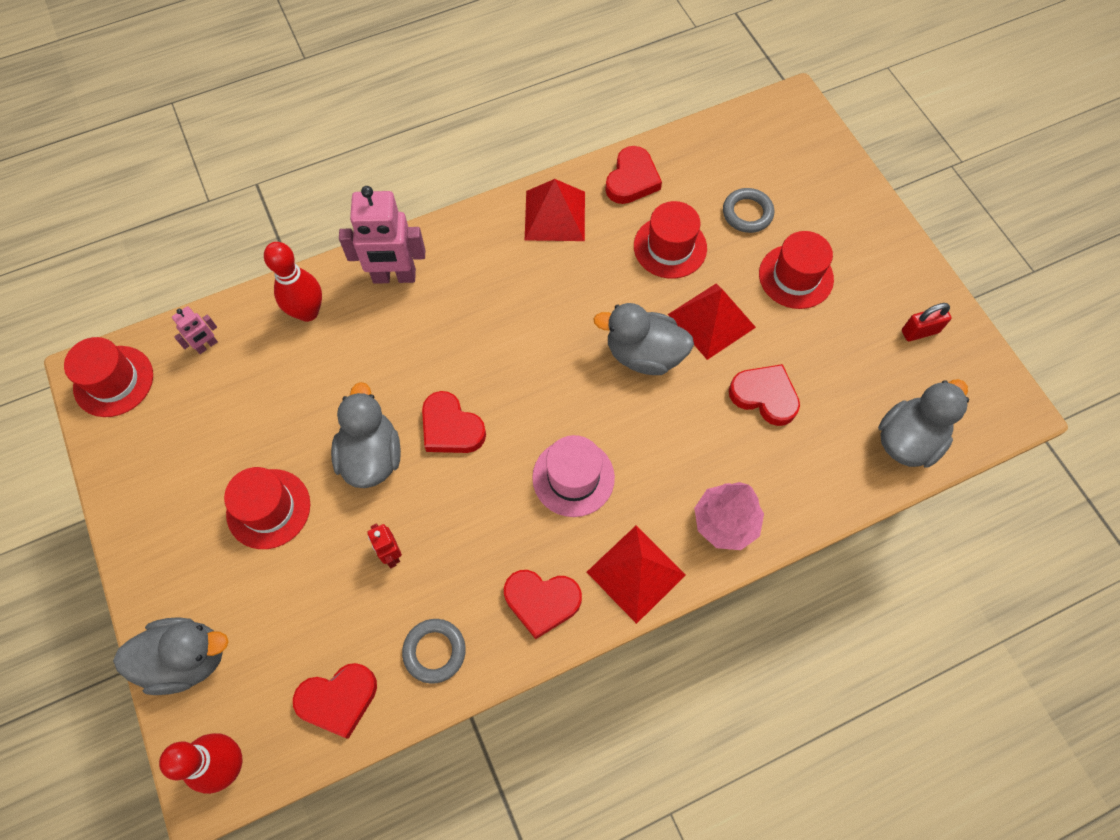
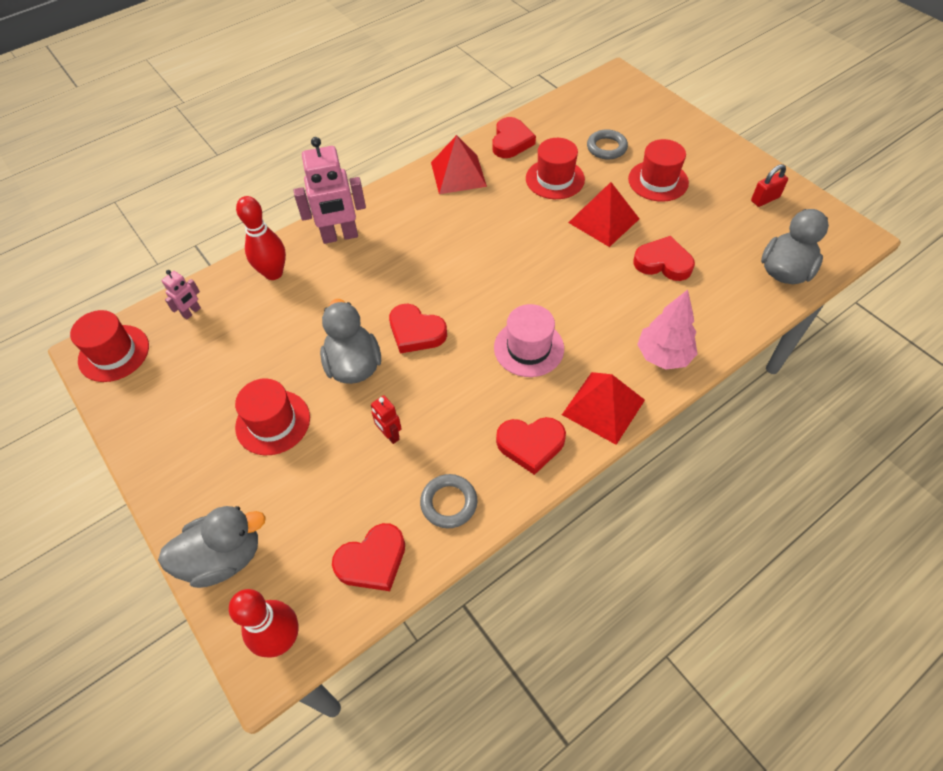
camera: 10 degrees left, 10 degrees down
(644, 354) = (558, 252): grey duck -> none

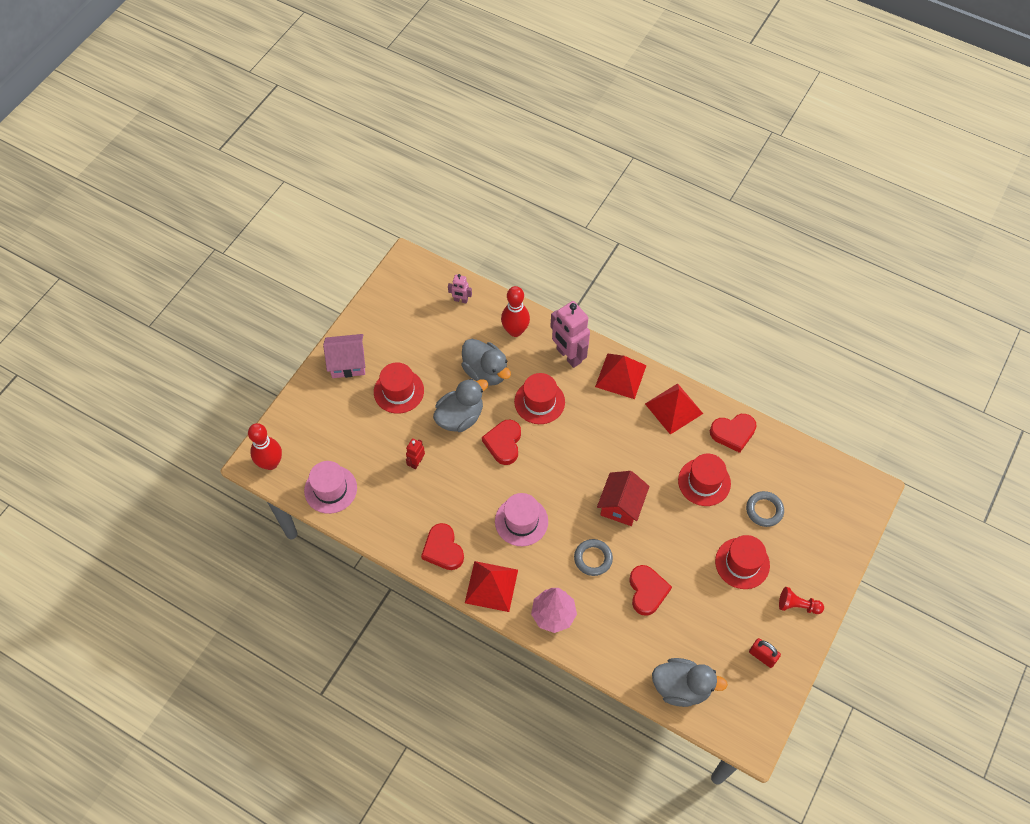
camera: 65 degrees right, 5 degrees up
(114, 353) = (411, 275): red hat -> red hat (539, 402)
(188, 472) = (348, 363): none -> pink house
(224, 557) = (304, 411): grey duck -> grey duck (486, 372)
(372, 560) = (330, 489): red heart -> pink hat
(449, 503) = (383, 516): grey ring -> grey ring (593, 558)
(551, 251) = (621, 505): none -> red house
(603, 220) = (673, 534): red pyramid -> red pyramid (620, 376)
(717, 158) = (797, 605): none -> red pawn

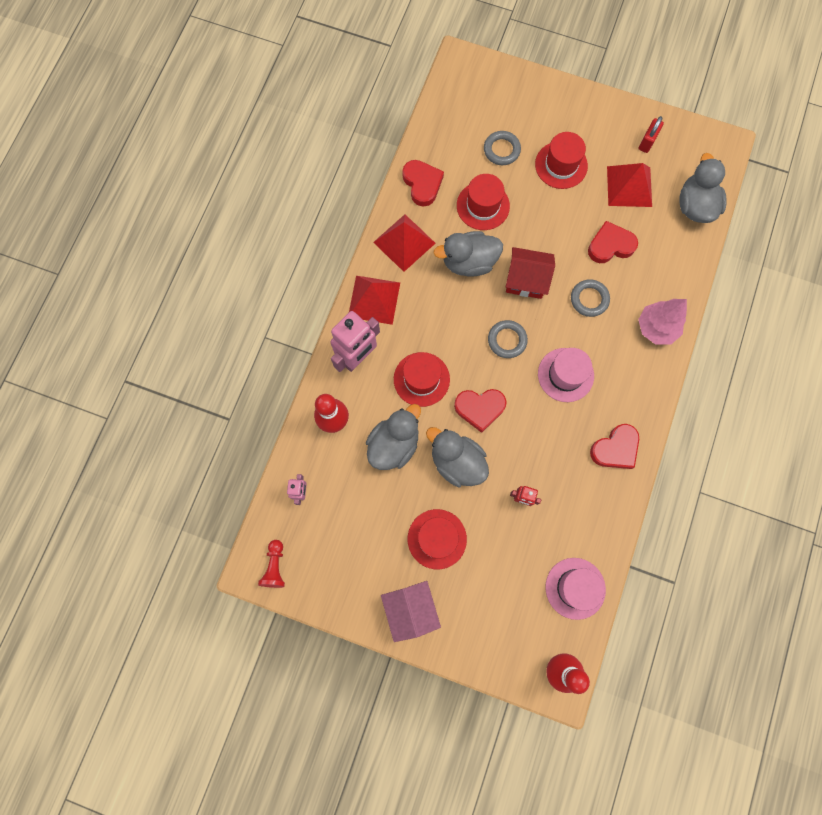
camera: 100 degrees left, 15 degrees up
(491, 586) = (642, 392): red pyramid -> red pyramid (629, 186)
(564, 477) = (507, 340): none -> grey ring
(646, 459) = (469, 262): none -> grey duck
(797, 605) = (591, 116): red pawn -> red pawn (275, 566)

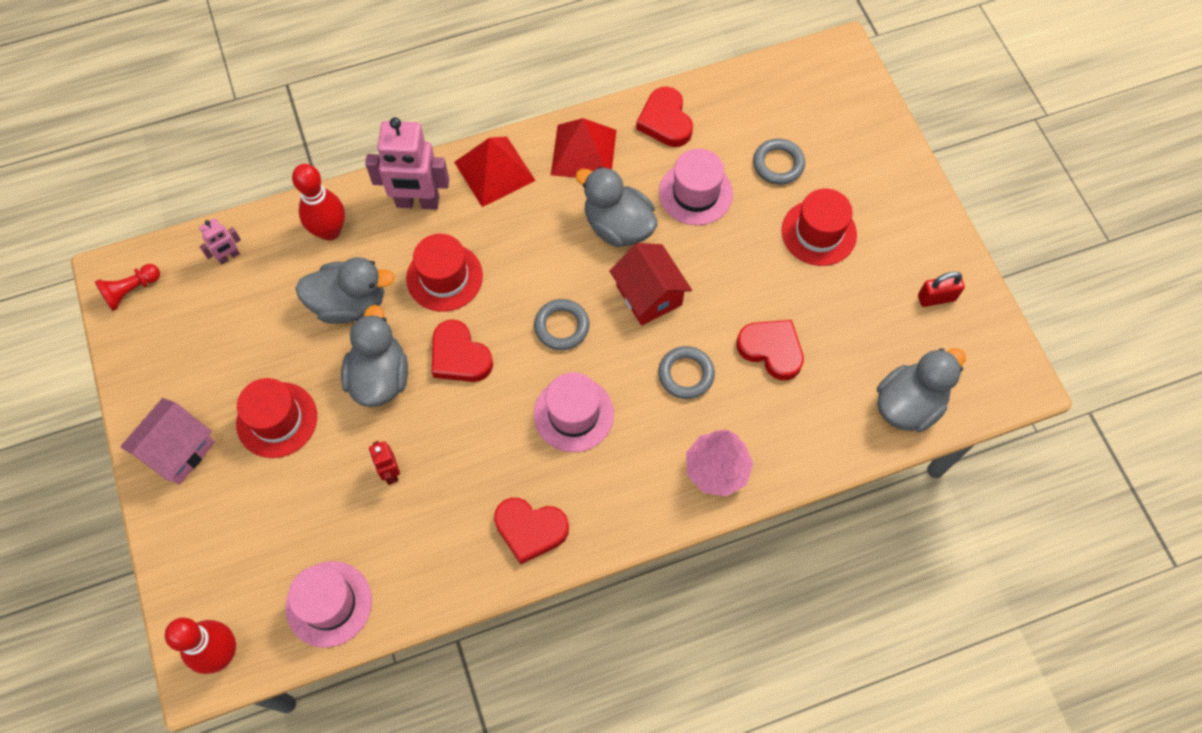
camera: 50 degrees right, 10 degrees down
(422, 184) = (665, 121): red heart -> red heart turned 135 degrees clockwise
(483, 206) = (695, 193): red hat -> pink hat
(629, 186) = (863, 318): red pyramid -> none

